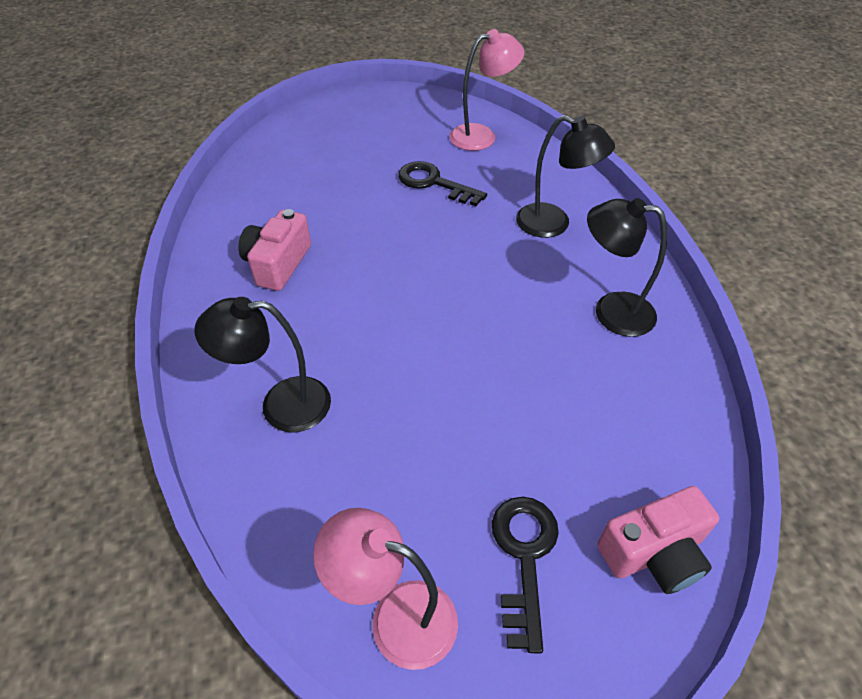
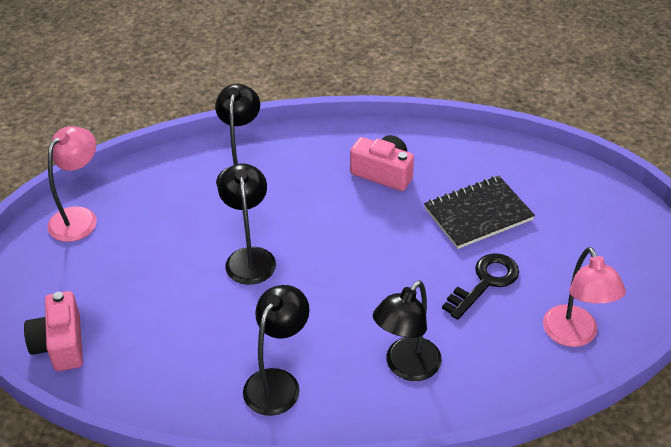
camera: 100 degrees right, 5 degrees down
(341, 191) = (478, 214): none -> black notebook
(439, 366) = (249, 257): none -> black lamp
(524, 557) = (87, 278): black key -> none

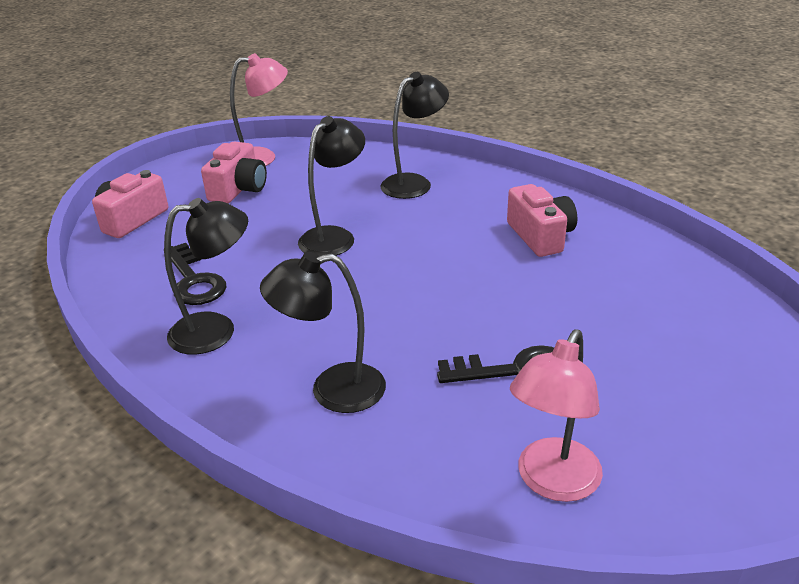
camera: 45 degrees right, 10 degrees down
(108, 260) = (238, 189): none -> pink camera
(201, 359) = (194, 280): none -> black key
(478, 214) = (594, 312): black notebook -> none

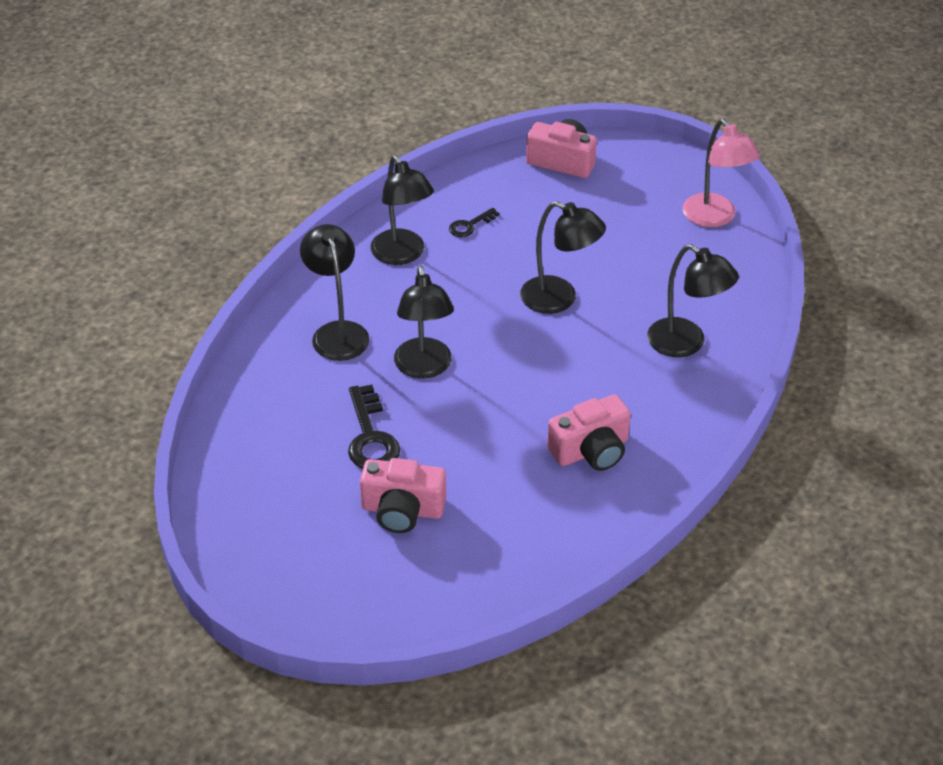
camera: 80 degrees right, 10 degrees up
(194, 280) = (470, 225): black key -> black key, size x0.56
(238, 189) = (638, 216): pink camera -> pink camera (402, 510)
(412, 325) = (424, 368): none -> black lamp
(552, 482) = (250, 458): pink lamp -> none

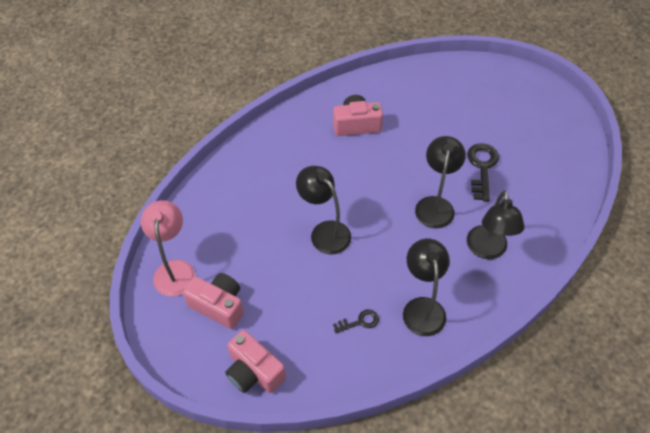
camera: 160 degrees left, 10 degrees up
(402, 510) = (474, 120): pink camera -> pink camera (218, 305)
(686, 344) = (262, 174): black lamp -> none

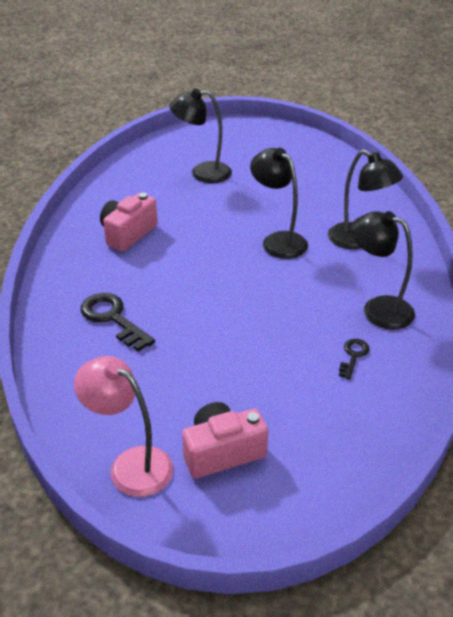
camera: 50 degrees left, 15 degrees down
(254, 372) = (336, 469): pink camera -> none
(324, 232) = (223, 321): black lamp -> black lamp (202, 173)
(482, 168) = (271, 196): black key -> black key (113, 319)

